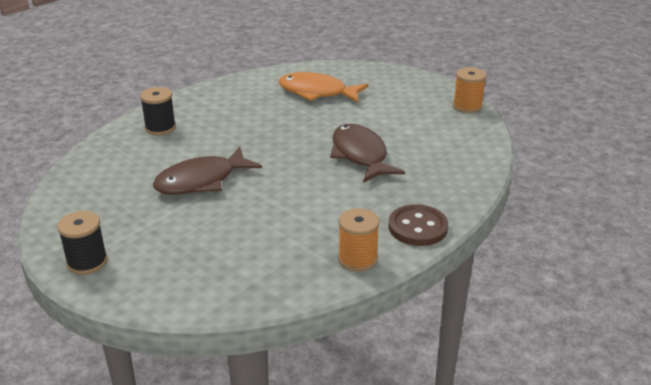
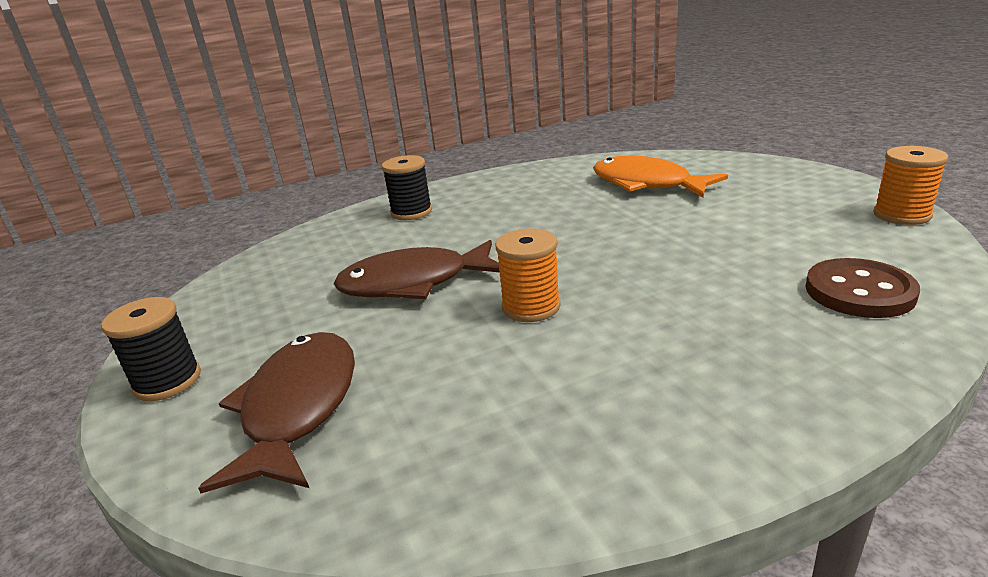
camera: 25 degrees right, 5 degrees down
(357, 259) = (600, 469): orange spool -> orange spool (531, 307)
(360, 155) = (681, 271): brown fish -> brown fish (298, 408)
(417, 227) = (756, 420): brown button -> brown button (859, 291)

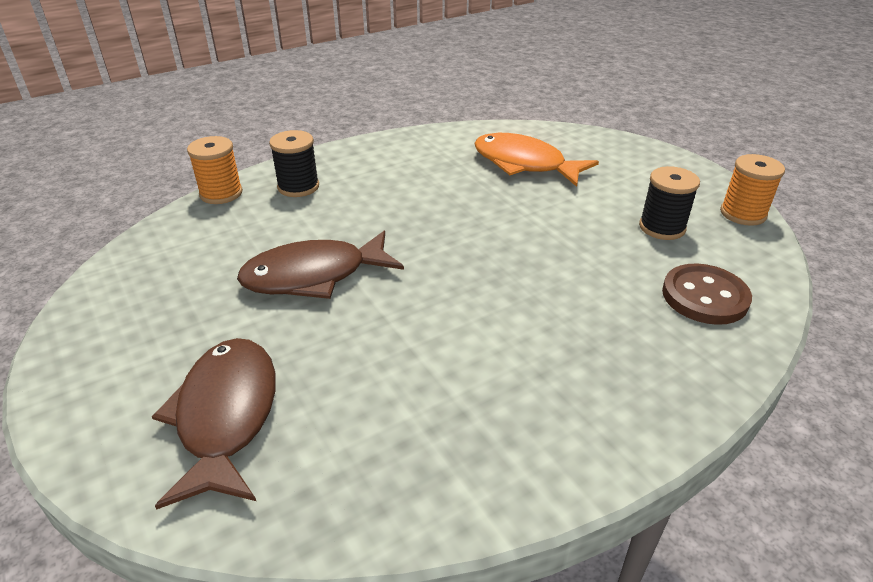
camera: 10 degrees left, 10 degrees up
(167, 381) = (88, 387): black spool -> black spool (662, 227)
(531, 307) = (428, 307): orange spool -> orange spool (221, 193)

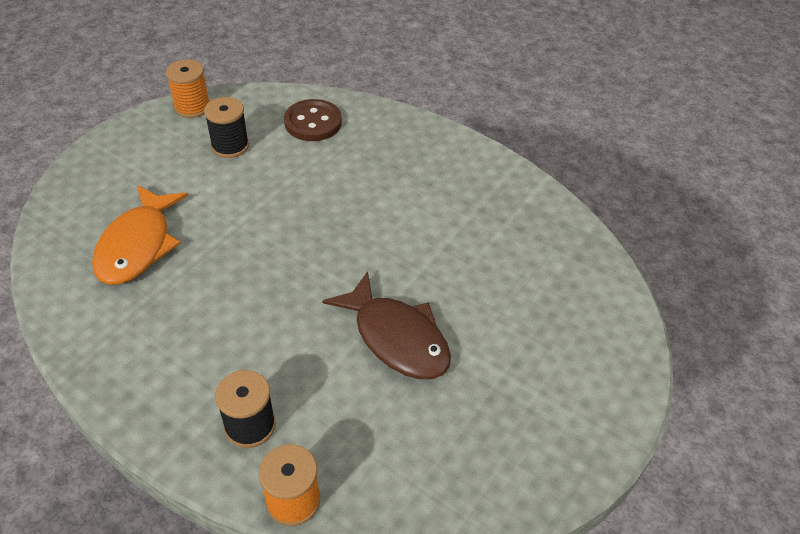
camera: 115 degrees left, 10 degrees up
(226, 416) = (560, 318): brown fish -> none

